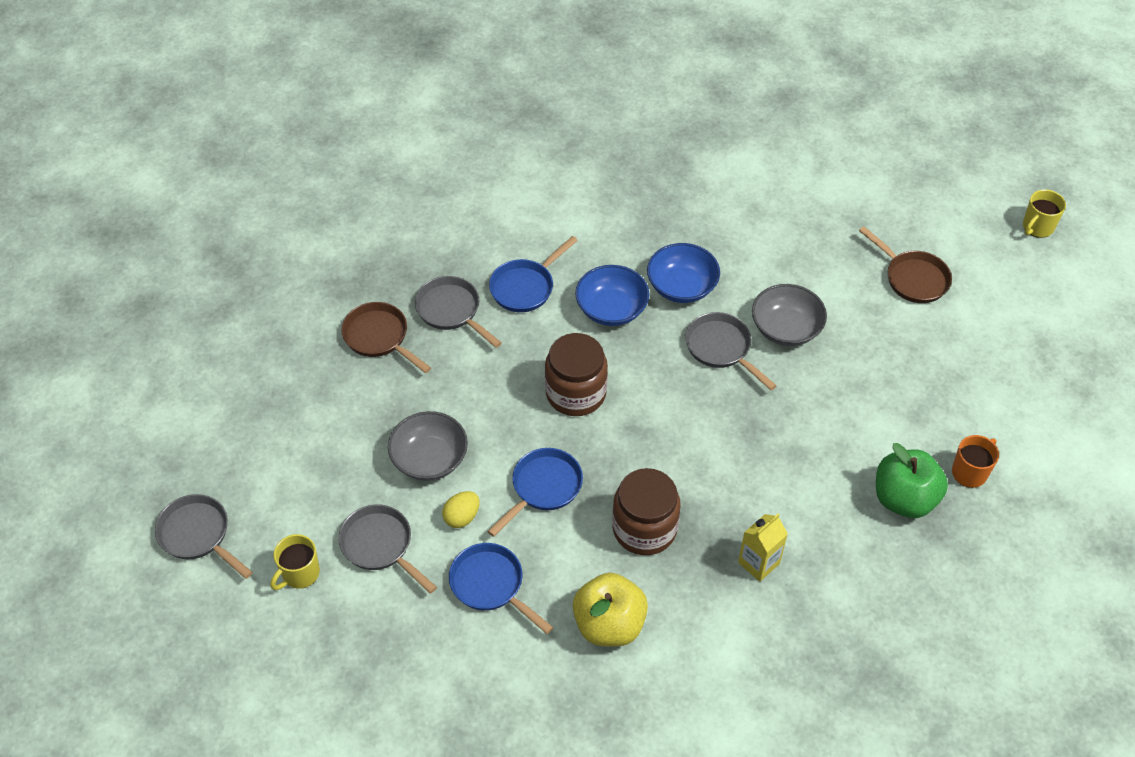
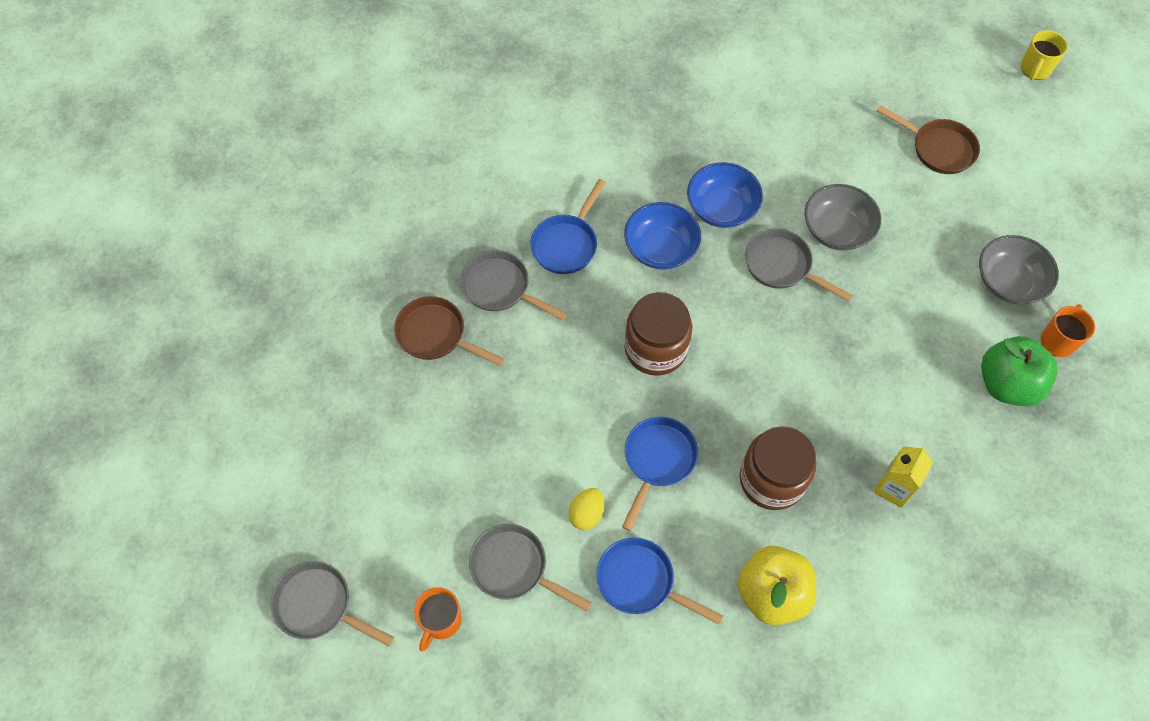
camera: 15 degrees left, 10 degrees up
(300, 574) = (441, 621): yellow mug -> orange mug
(430, 459) = (532, 458): grey bowl -> grey bowl (1008, 282)

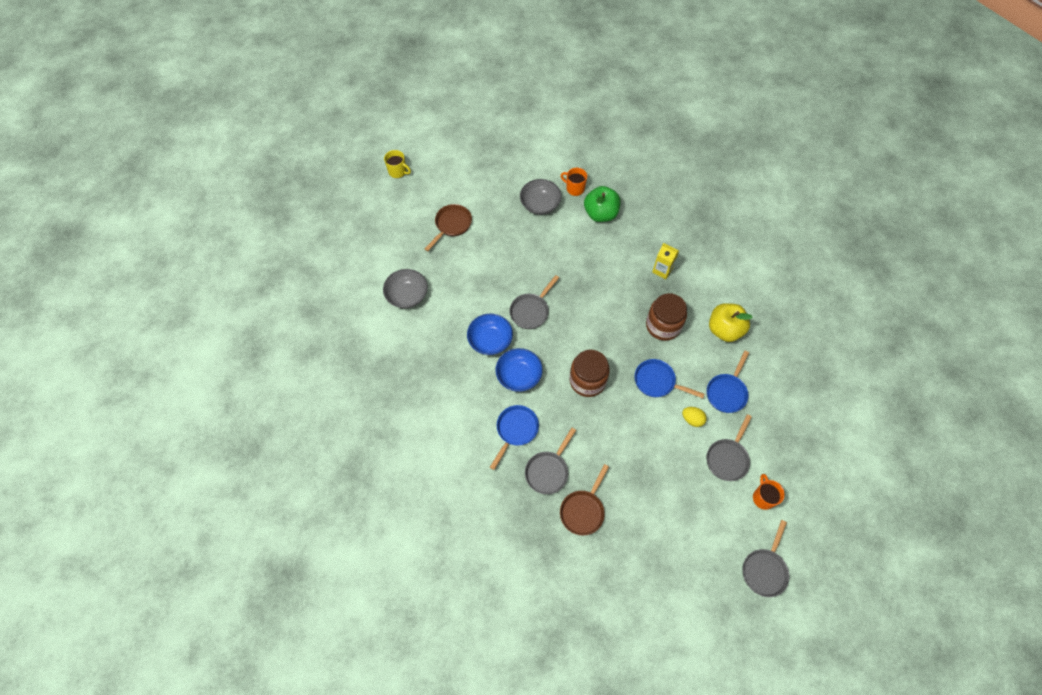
camera: 90 degrees left, 0 degrees up
(441, 621) = (763, 497): orange mug -> orange mug turned 120 degrees counterclockwise
(567, 244) = (515, 430): blue pan -> blue pan turned 90 degrees counterclockwise
(836, 230) = (506, 281): grey bowl -> grey bowl (407, 295)

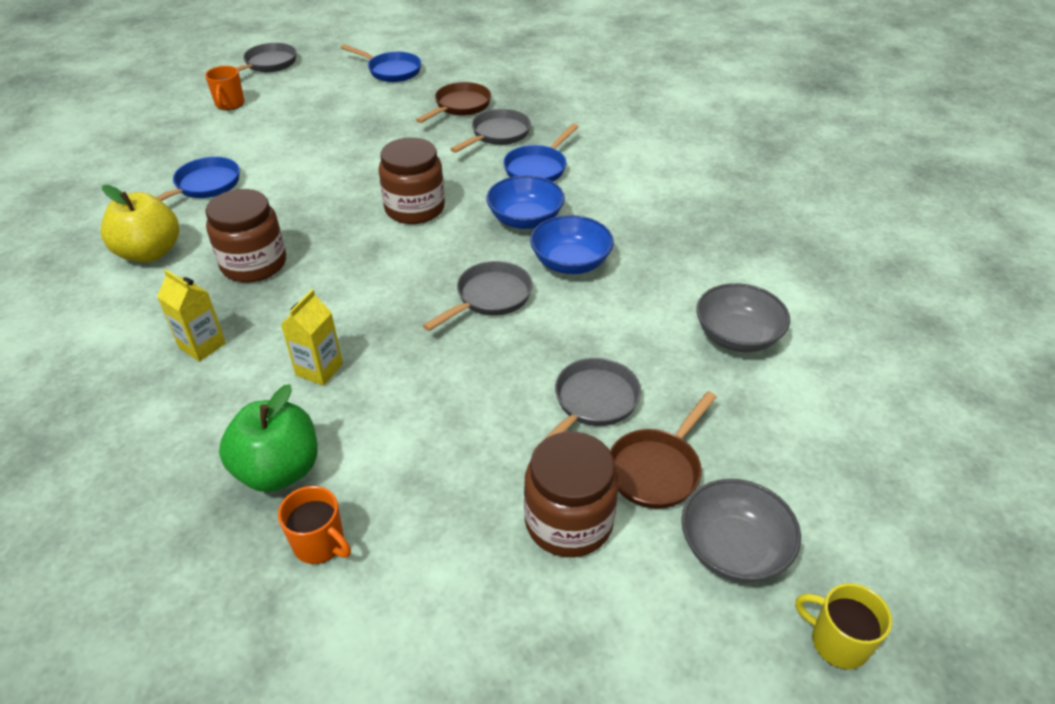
camera: 175 degrees left, 20 degrees down
(486, 202) = (568, 521): none -> brown jar
(540, 204) = (425, 506): grey bowl -> grey bowl (733, 549)
(602, 261) = (319, 369): none -> yellow carton
(657, 382) = (304, 201): blue pan -> blue pan (391, 71)
(692, 419) = (275, 165): yellow egg -> none
(728, 458) = (250, 132): grey pan -> grey pan (592, 403)

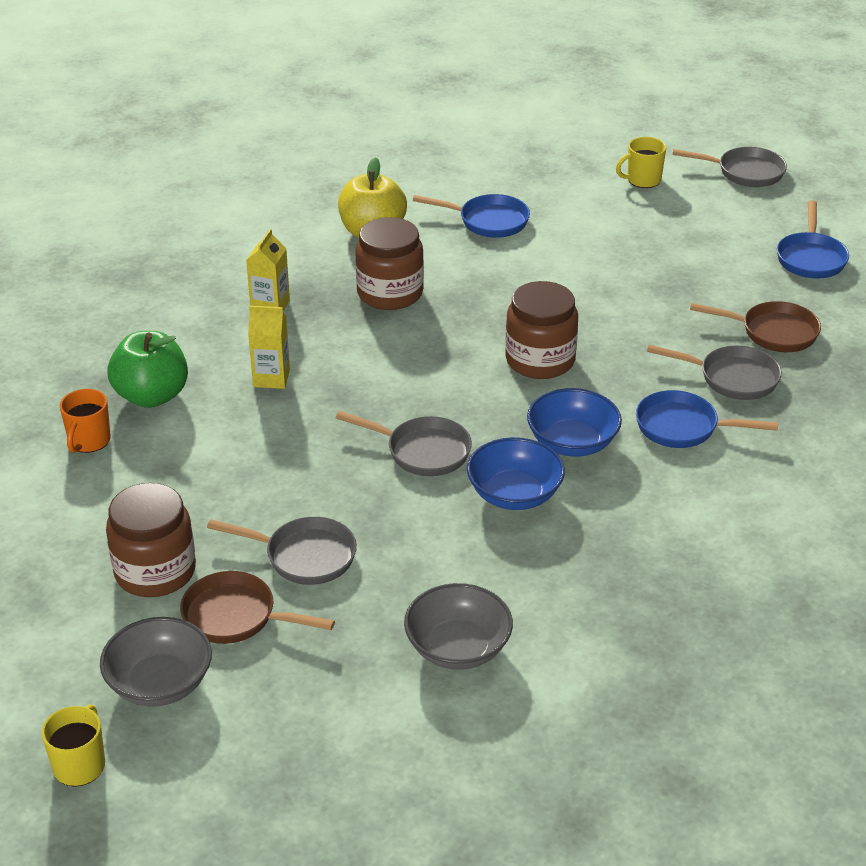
camera: 70 degrees right, 5 degrees down
(229, 104) = (642, 180): orange mug -> yellow mug

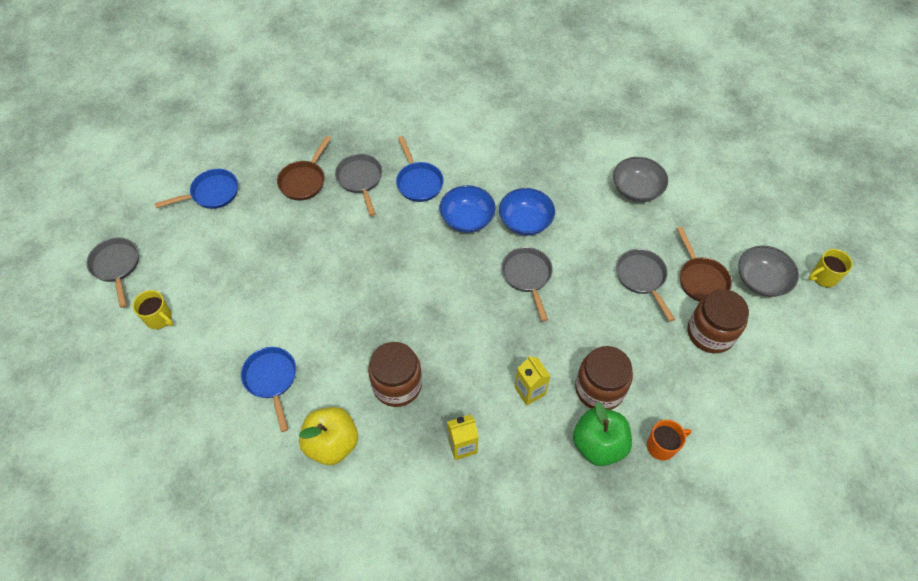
camera: 125 degrees left, 20 degrees up
(540, 360) = (408, 268): brown jar -> brown jar (599, 389)
(773, 332) = (304, 180): brown pan -> brown pan turned 135 degrees counterclockwise

